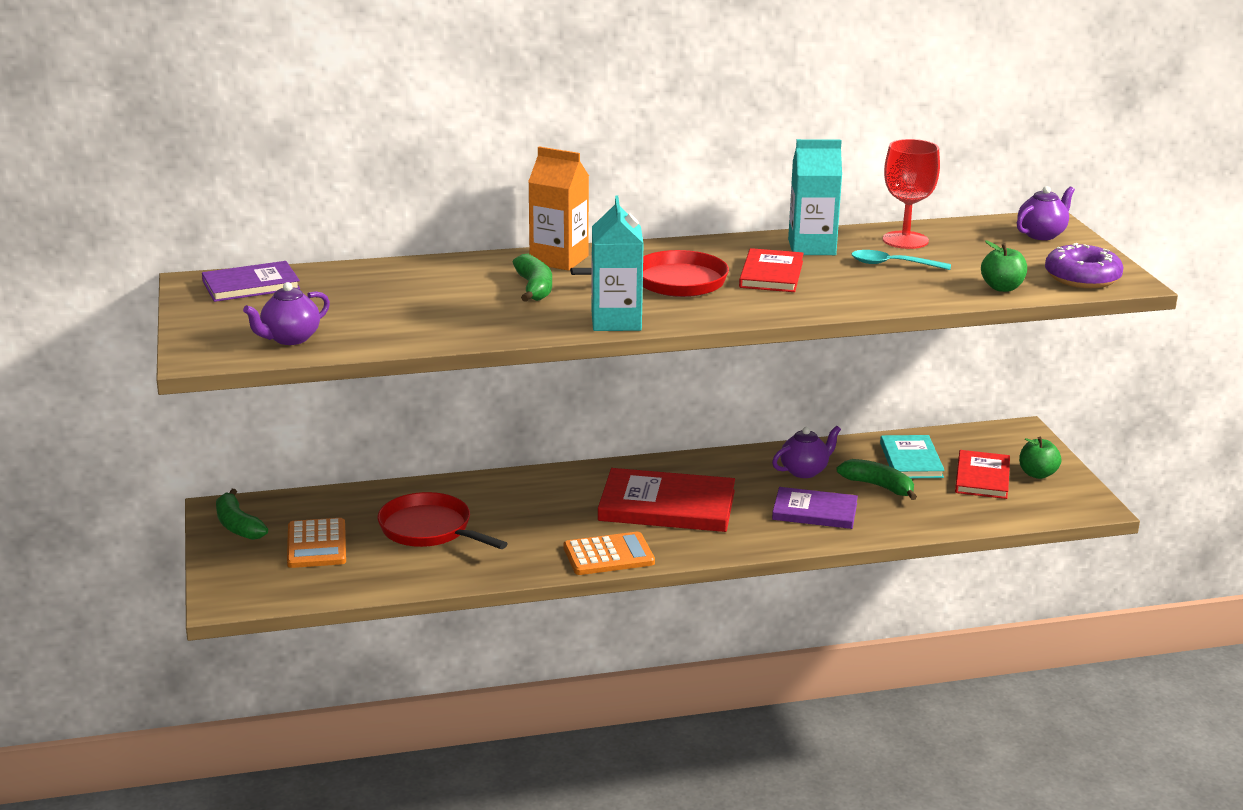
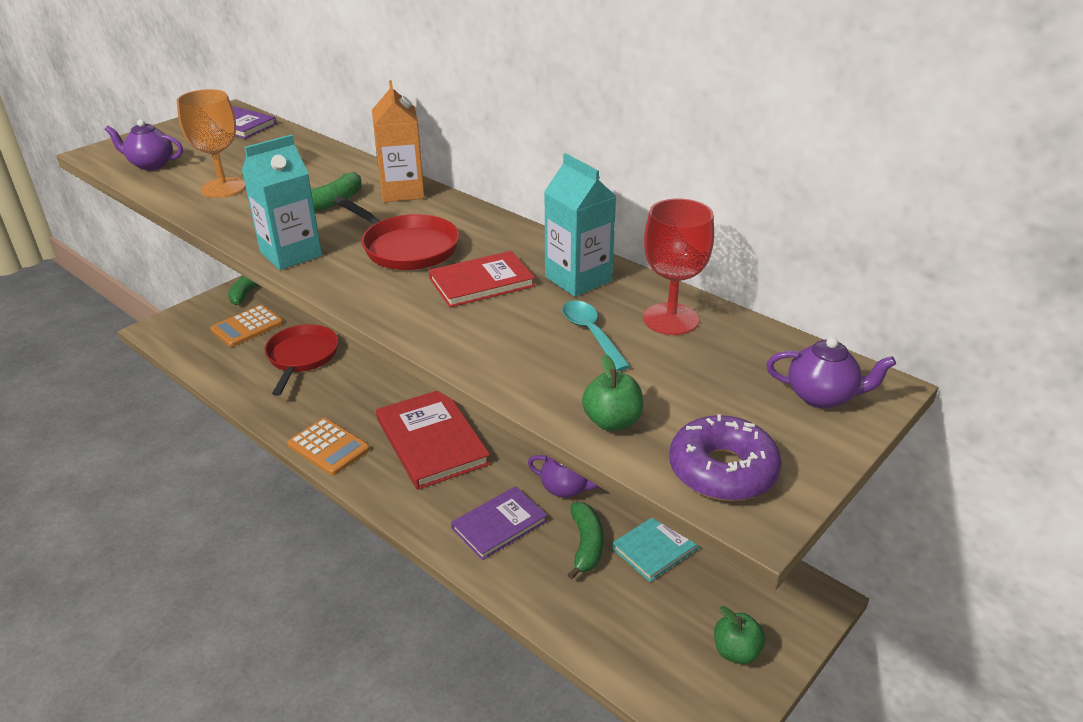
camera: 55 degrees right, 10 degrees up
(418, 320) = (223, 188): none -> orange goblet
(814, 511) = (499, 525): purple book -> purple book turned 75 degrees clockwise
(982, 477) = (681, 610): red book -> none

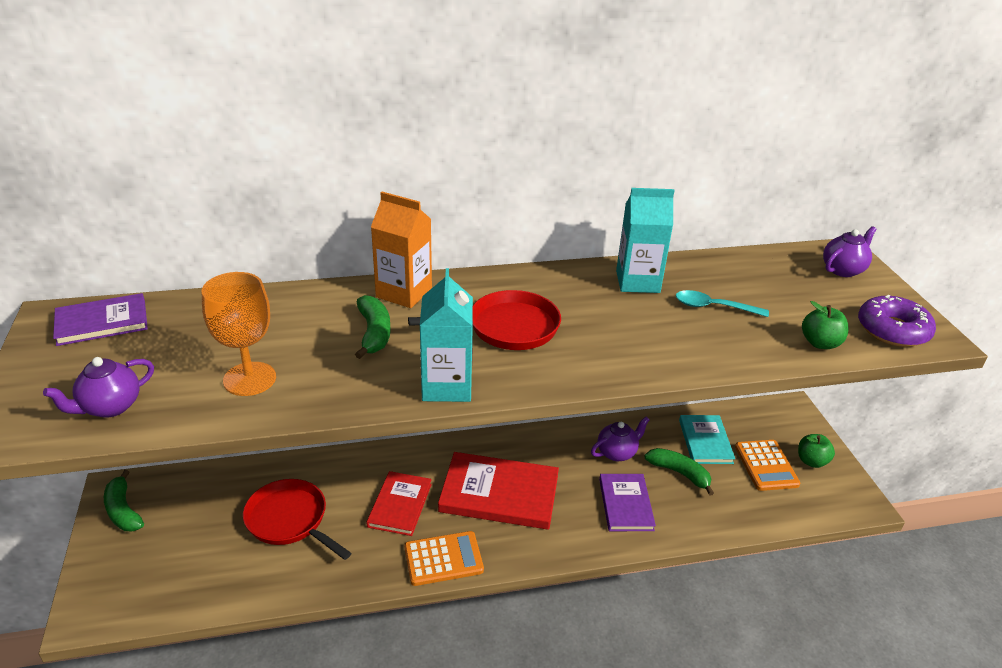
camera: 55 degrees left, 0 degrees up
(247, 327) = (186, 538): orange calculator -> orange calculator (766, 465)
(481, 282) = (601, 318): red book -> red book (400, 505)
(671, 319) = (721, 274): red goblet -> none

